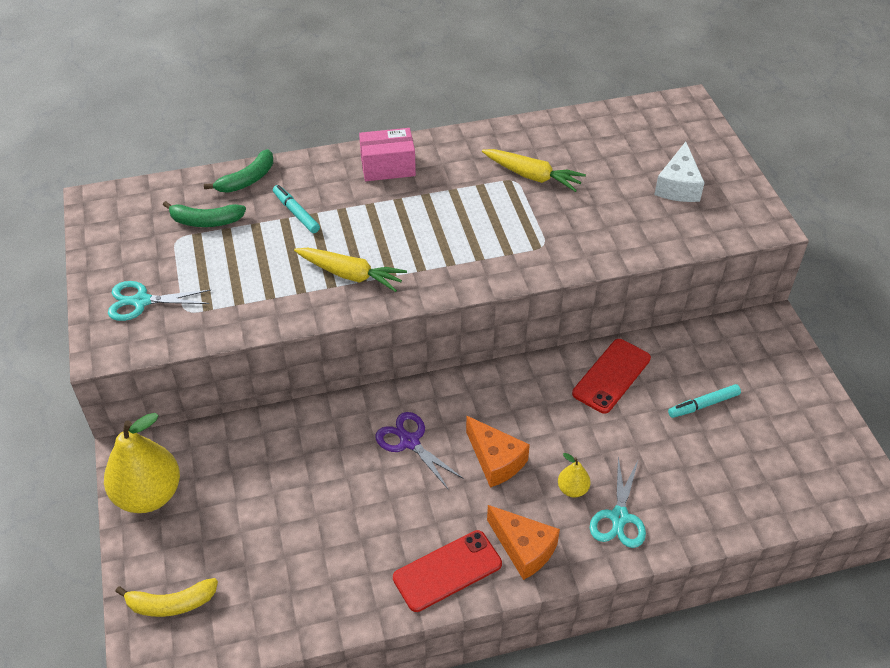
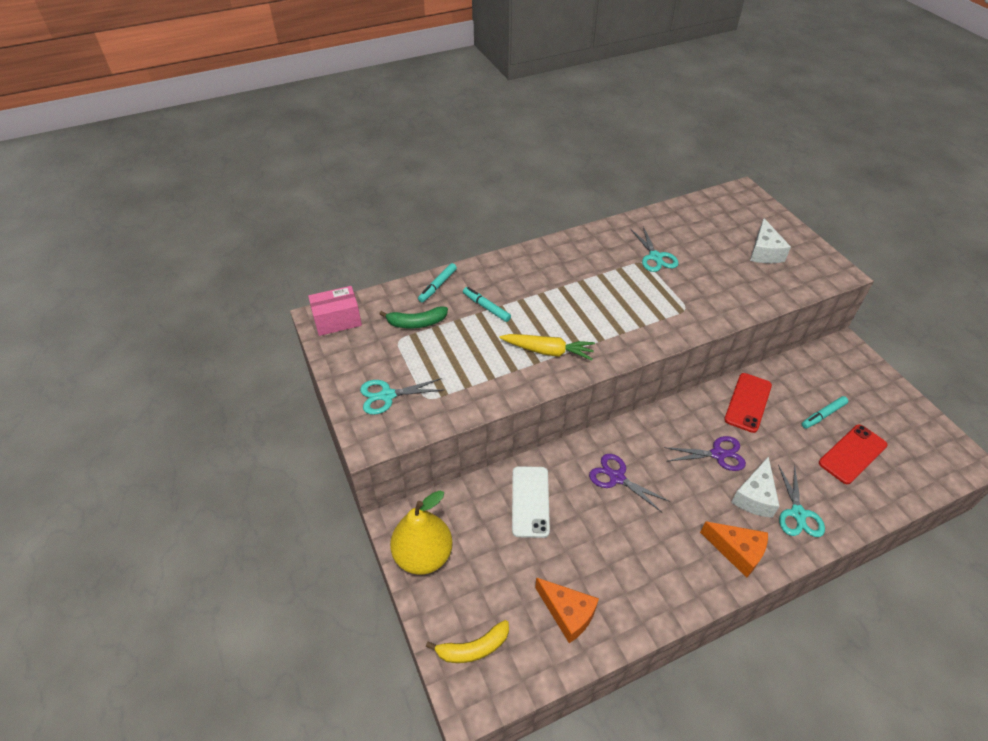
camera: 10 degrees left, 0 degrees up
(247, 180) = (438, 286): green banana -> turquoise marker
(294, 453) = (530, 501): none -> white phone
(388, 167) = (544, 263): pink box -> pink box (337, 320)
(447, 571) = (685, 580): red phone -> red phone (852, 454)
(495, 460) = (688, 482): orange cheese -> orange cheese (567, 613)
(532, 176) = (655, 257): yellow carrot -> turquoise scissors
(547, 433) = (718, 454): none -> purple scissors
(572, 489) = (754, 496): yellow pear -> white cheese

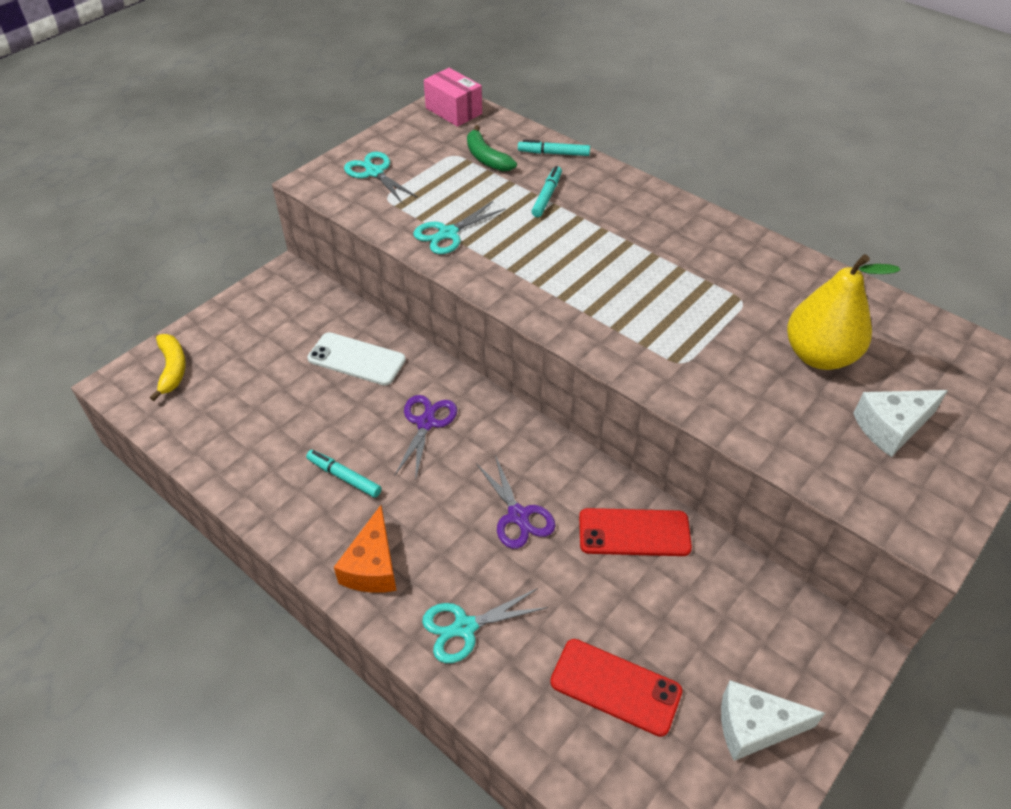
camera: 65 degrees right, 0 degrees up
(423, 555) = (258, 303): yellow pear -> yellow pear (819, 356)
(473, 648) = (172, 369): yellow banana -> yellow banana turned 150 degrees counterclockwise
(530, 501) = (356, 359): white phone -> white phone turned 45 degrees clockwise
(548, 351) = (511, 260): yellow carrot -> none
(567, 613) = (232, 428): orange cheese -> none
(655, 257) = (764, 310): turquoise scissors -> turquoise scissors (447, 233)
(754, 496) = (468, 570): white cheese -> white cheese (754, 727)
(823, 415) = (671, 635): turquoise marker -> turquoise marker (344, 477)

